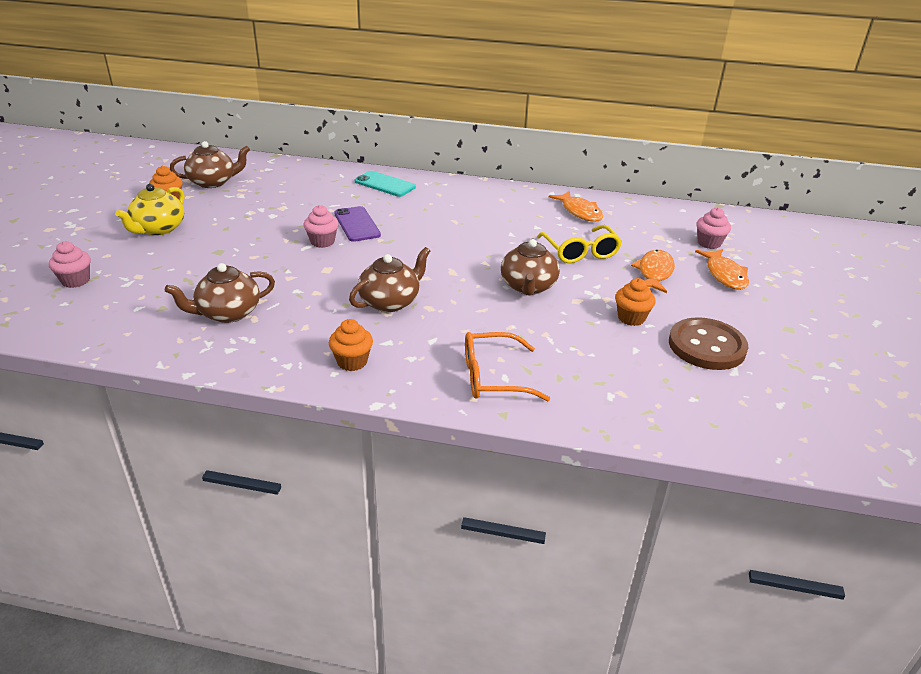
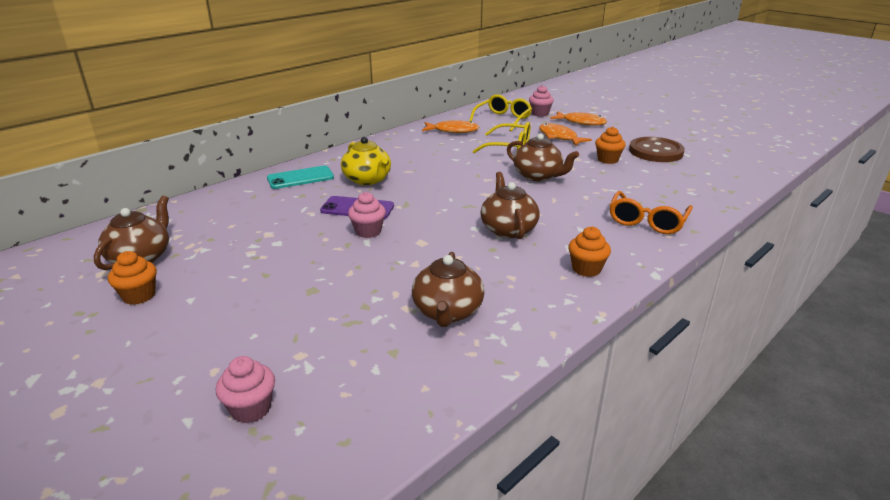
camera: 55 degrees left, 5 degrees down
(158, 229) = (202, 318): yellow teapot -> yellow teapot (367, 180)
(654, 227) = (503, 119): none -> yellow glasses

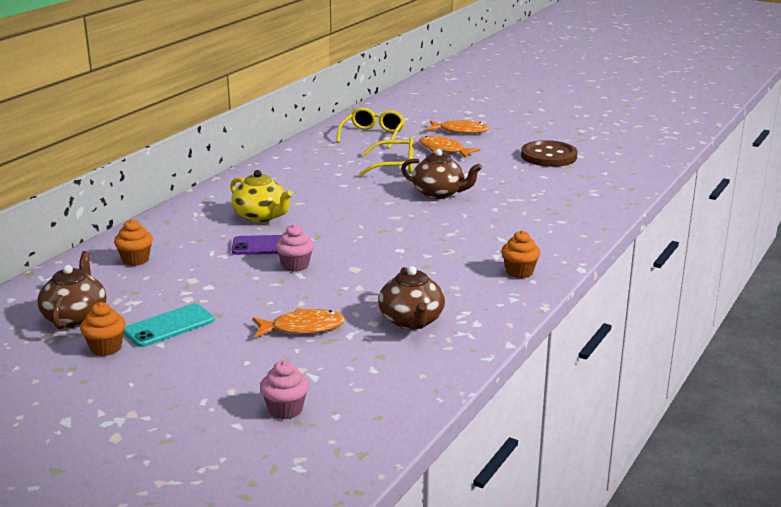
camera: 15 degrees left, 5 degrees down
(300, 178) = (184, 222): turquoise phone -> turquoise phone (169, 326)
(453, 131) = (323, 154): orange fish -> orange fish (303, 328)
(508, 229) = (432, 247): brown teapot -> none
(540, 114) = (411, 125): pink cupcake -> none
(607, 160) = (503, 169): orange cupcake -> orange cupcake (135, 260)
(647, 221) = (560, 225): orange glasses -> none

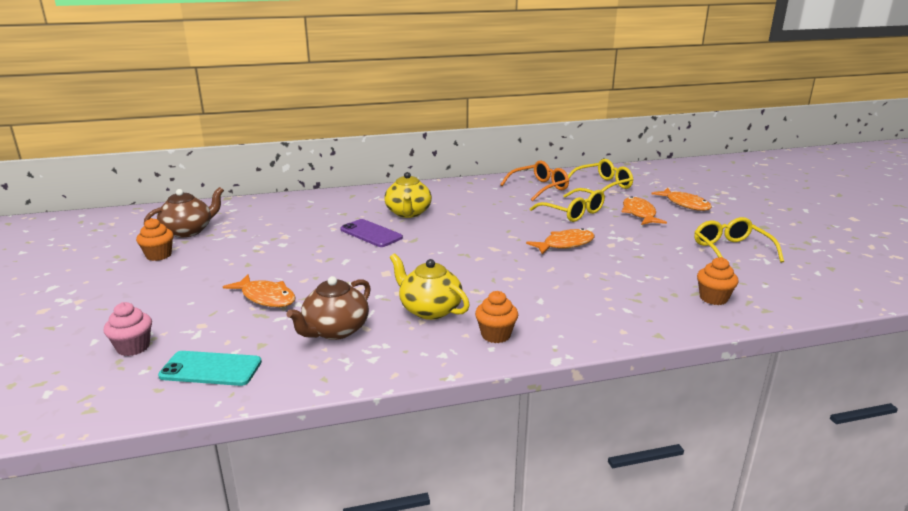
camera: 45 degrees right, 0 degrees up
(135, 260) = (286, 211): orange cupcake -> orange cupcake (713, 298)
(169, 326) = (211, 258): turquoise phone -> turquoise phone (211, 369)
(295, 265) = (356, 253): pink cupcake -> none
(326, 154) = (539, 188): none -> orange glasses
(439, 193) = (565, 244): brown teapot -> orange fish
(444, 277) = (429, 310): none -> yellow teapot
(548, 156) = (731, 250): brown button -> yellow glasses

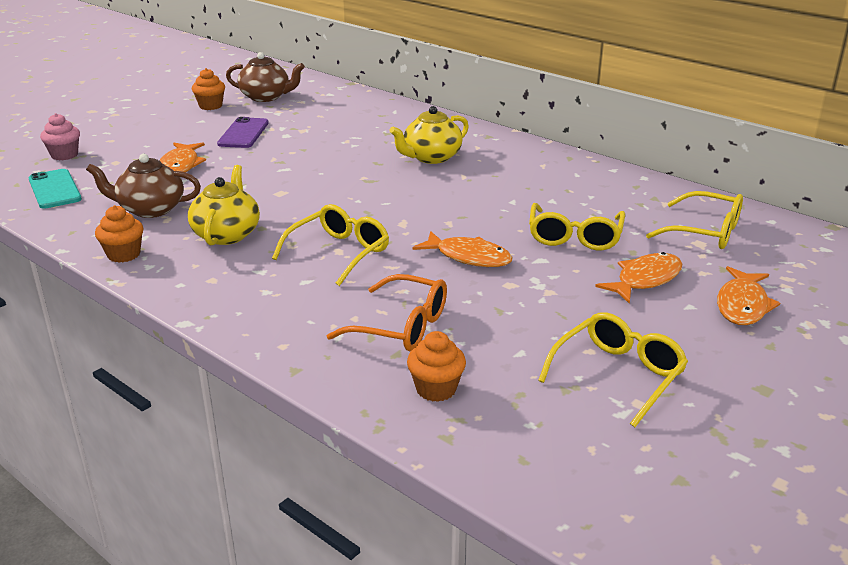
camera: 55 degrees right, 5 degrees up
(371, 234) = (356, 159): purple phone -> purple phone (243, 133)
(496, 335) = (207, 279): orange cupcake -> orange cupcake (124, 254)
(512, 279) = (339, 253): none -> yellow glasses
(539, 188) = (622, 197): orange glasses -> orange glasses (401, 326)

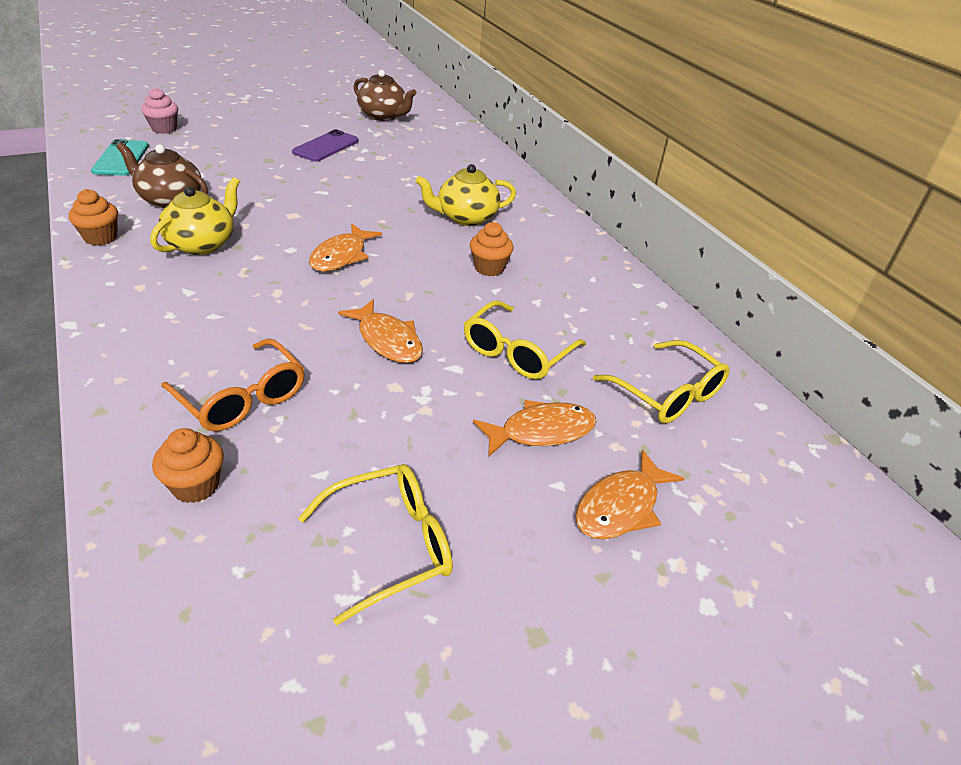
camera: 20 degrees right, 10 degrees up
(180, 166) = (241, 164): orange fish -> orange fish (341, 256)
(210, 106) = (328, 113): orange cupcake -> orange cupcake (489, 268)
(339, 253) = (274, 295): yellow glasses -> none

